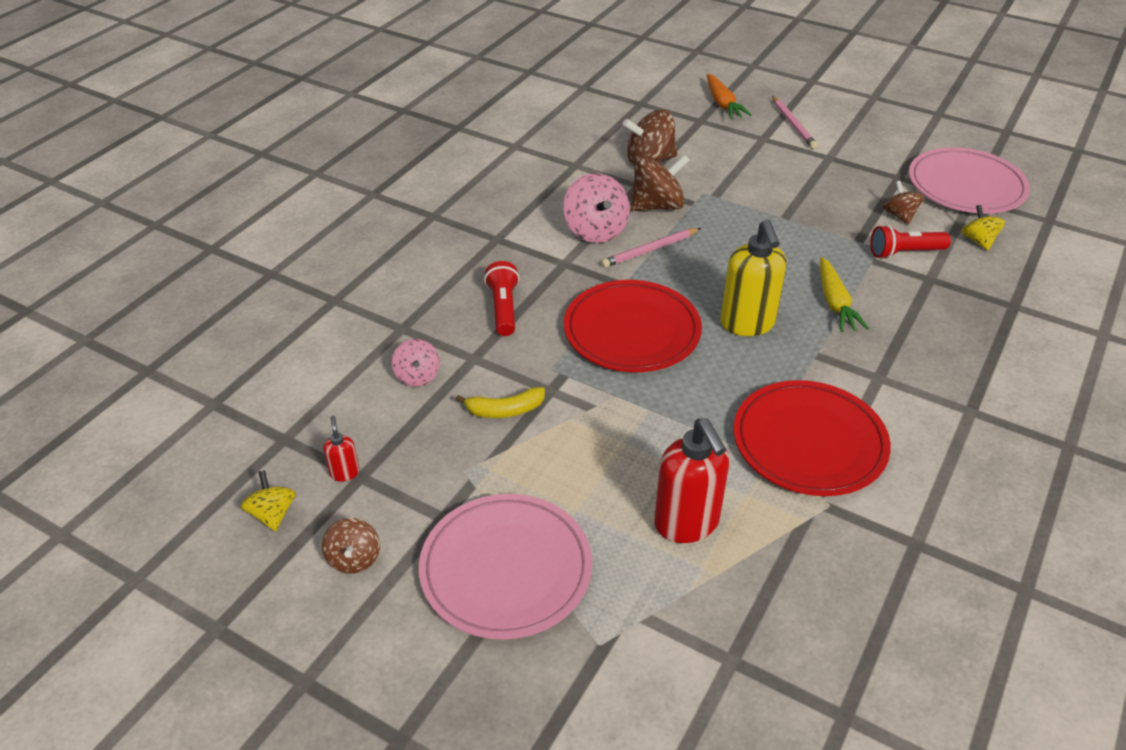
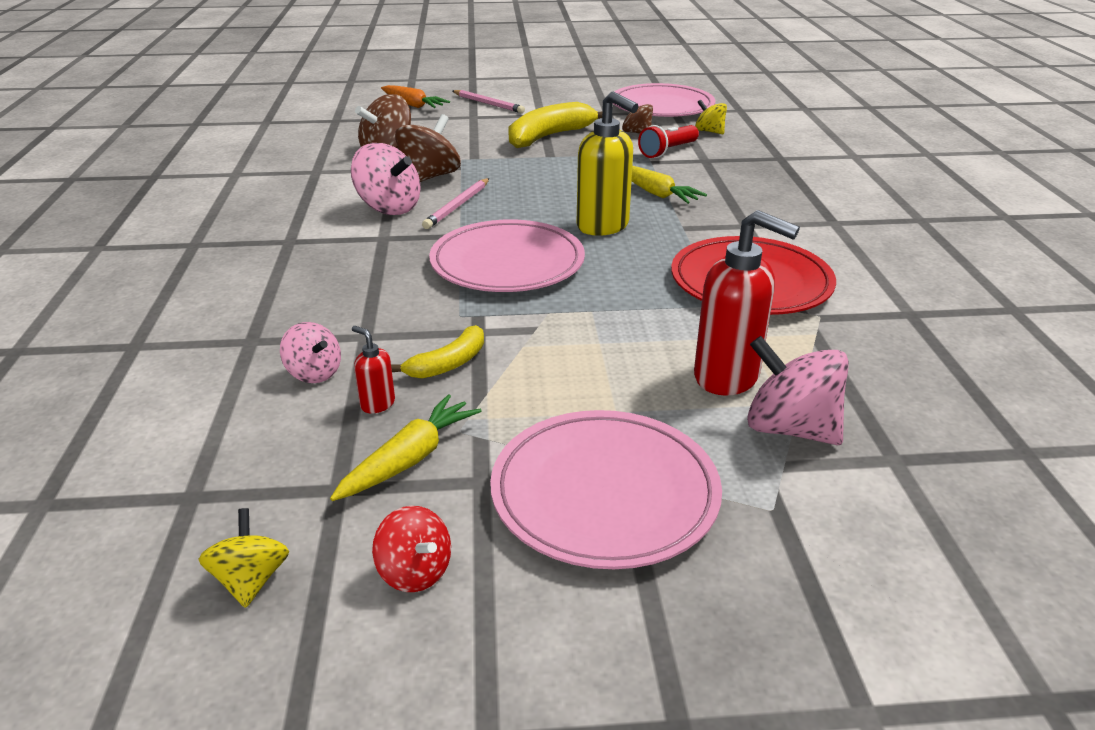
camera: 35 degrees left, 10 degrees down
(272, 514) = (251, 580): yellow spinning top -> yellow spinning top turned 45 degrees clockwise
(344, 472) = (312, 494): red soap dispenser -> red soap dispenser (377, 404)
(354, 559) = (415, 572): brown spinning top -> red spinning top
(416, 477) = (409, 459): none -> yellow carrot
(503, 308) = (356, 288): red flashlight -> none
(632, 331) = (507, 263): red plate -> pink plate
(683, 592) = (790, 428): none -> pink spinning top
(808, 191) = (549, 136): none -> yellow banana

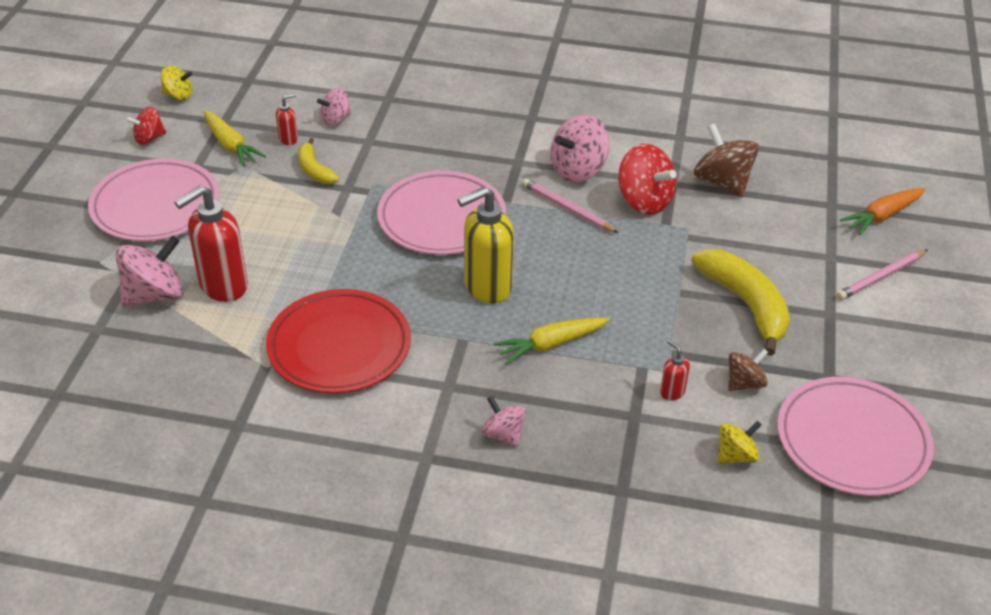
camera: 105 degrees right, 10 degrees up
(429, 177) = (644, 201): brown spinning top -> red spinning top
(668, 151) = (672, 392): red flashlight -> red soap dispenser
(775, 198) = (503, 434): none -> pink spinning top

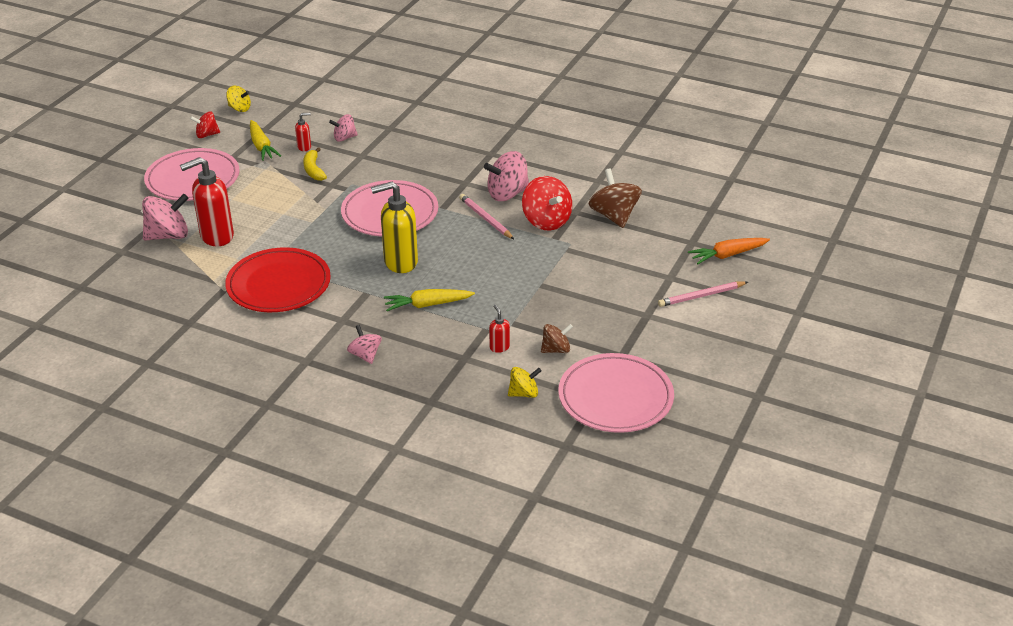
camera: 15 degrees right, 5 degrees down
(746, 304) = (586, 300): yellow banana -> none

